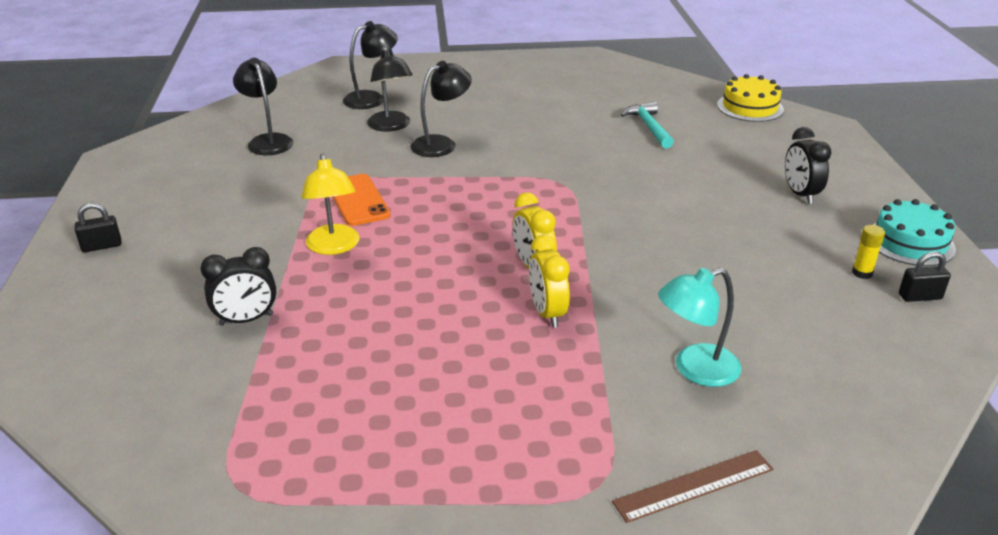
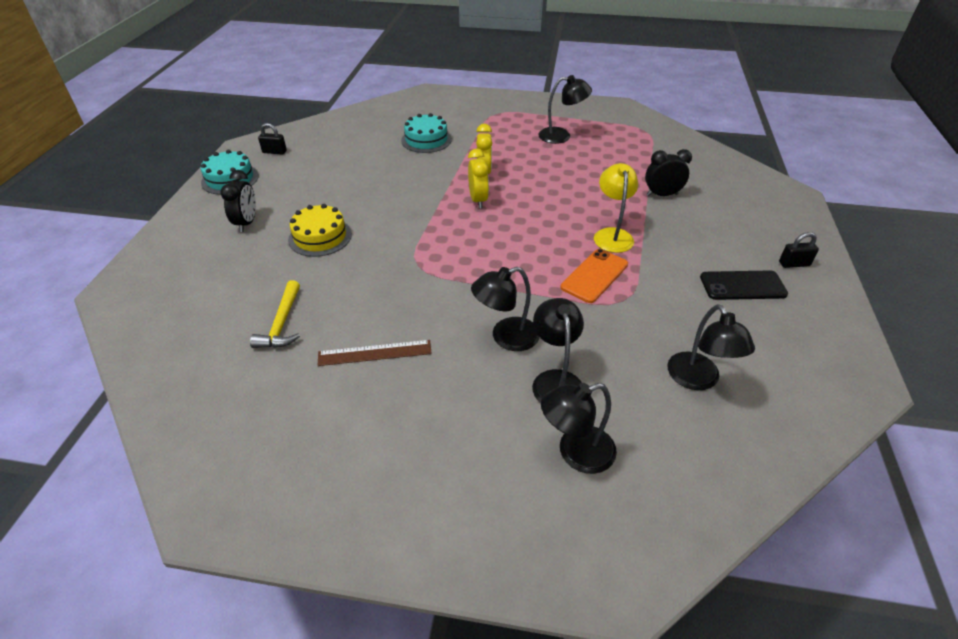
camera: 165 degrees left, 10 degrees up
(185, 214) = (742, 286): none -> black phone
(358, 200) = (594, 276): orange phone -> orange phone turned 45 degrees clockwise
(430, 431) = (561, 136): none -> black lamp
(649, 127) = (282, 323): turquoise hammer -> yellow hammer
(693, 485) = (460, 108): brown ruler -> brown ruler (375, 353)
(695, 369) = (426, 140): turquoise lamp -> turquoise cake
(750, 107) = (147, 336): yellow cake -> yellow cake (320, 237)
(862, 273) = (286, 167): yellow glue stick -> none

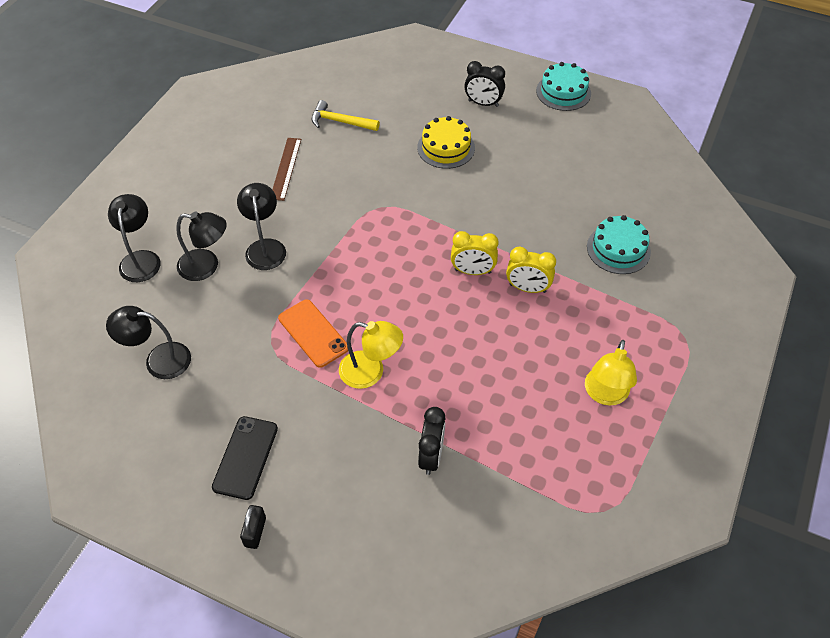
camera: 105 degrees right, 10 degrees up
(274, 152) = (612, 122): black padlock -> none
(561, 136) = (605, 395): black lamp -> yellow lamp

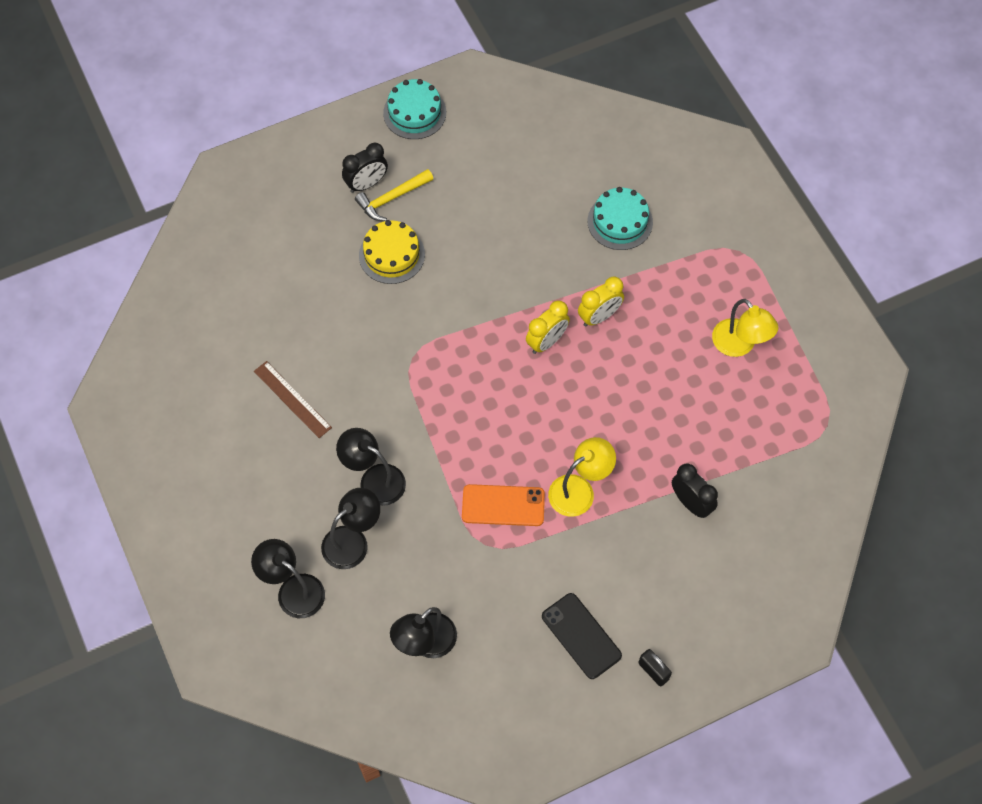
camera: 50 degrees left, 10 degrees up
(340, 122) = (276, 313): yellow hammer -> yellow hammer (392, 198)

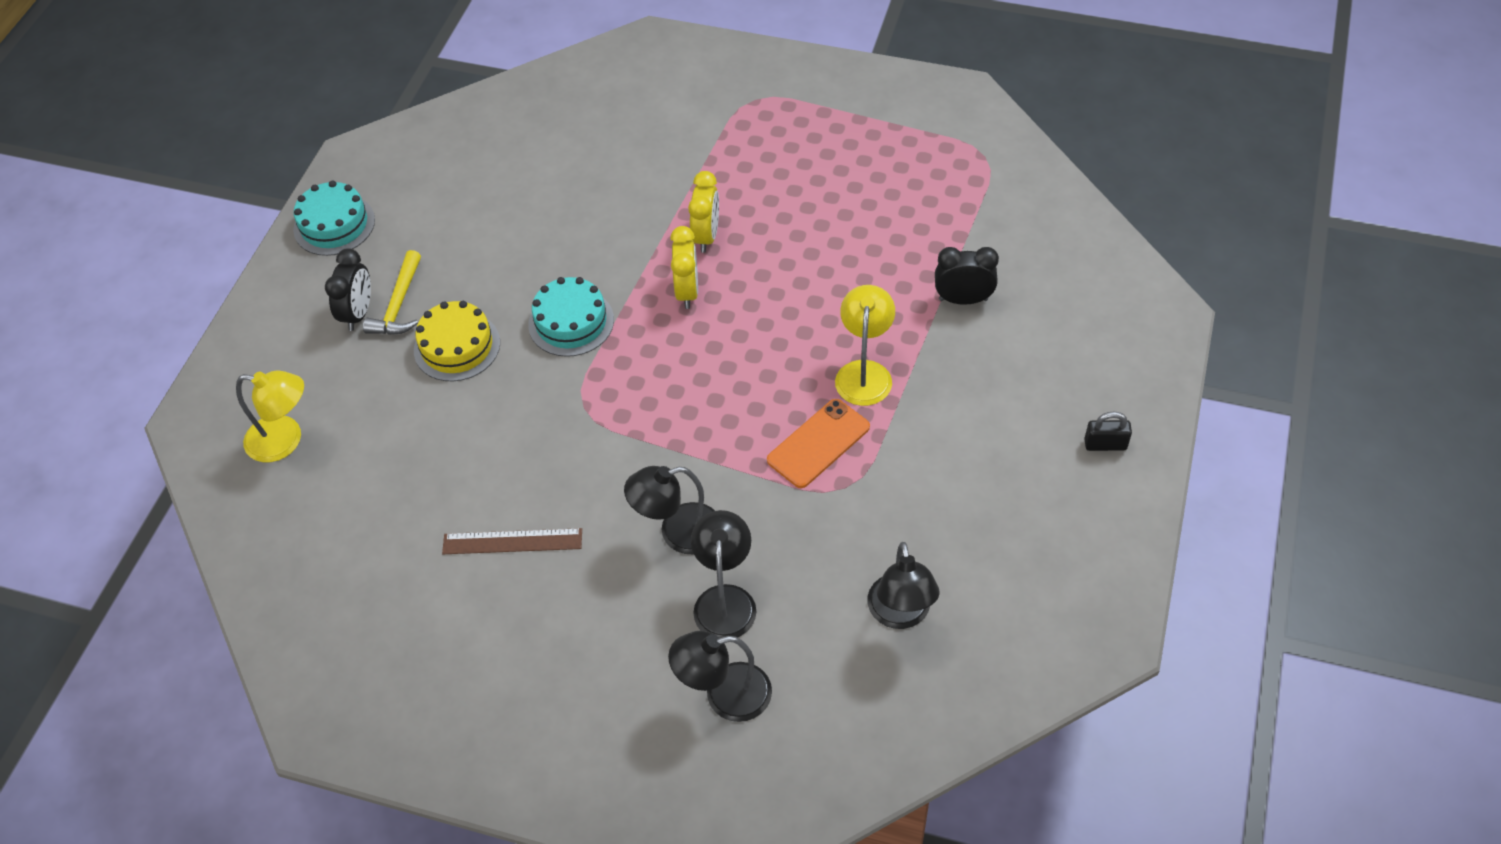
camera: 45 degrees left, 10 degrees down
(581, 636) = (1016, 476): black phone -> none
(620, 221) = (630, 157): turquoise cake -> turquoise cake (571, 322)
(739, 345) = (845, 161): yellow lamp -> yellow lamp (285, 440)

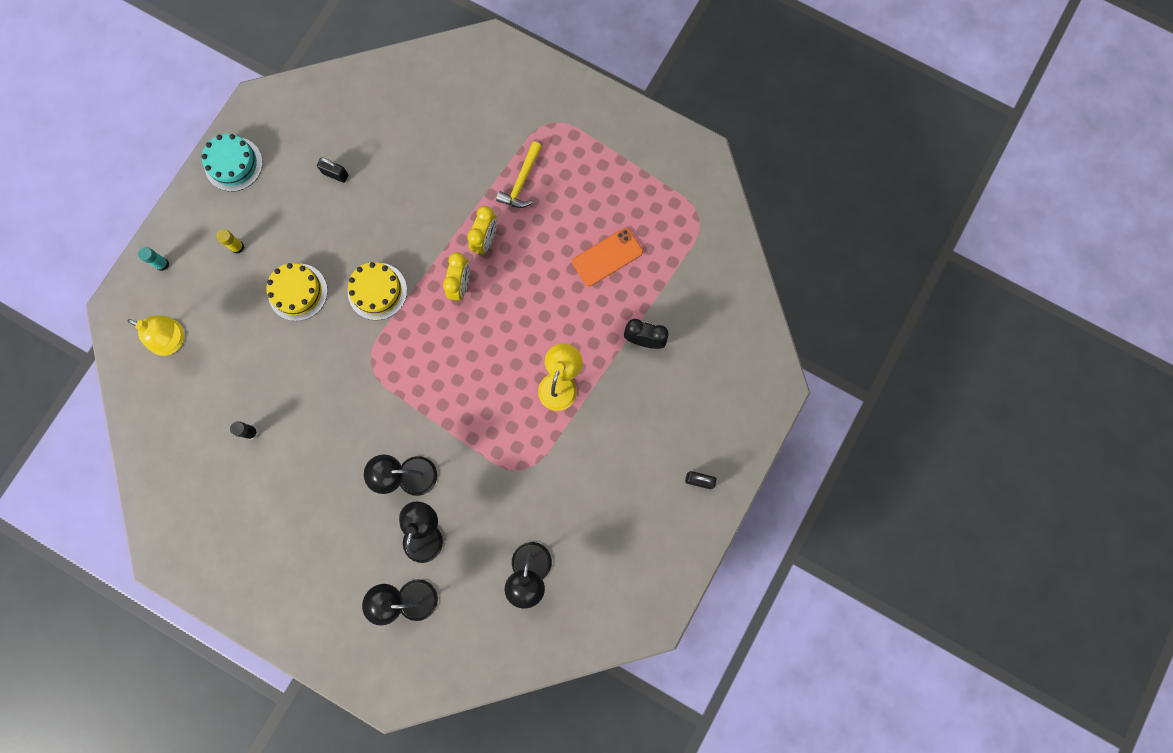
camera: 10 degrees right, 25 degrees up
(252, 355) = (162, 264): none -> turquoise glue stick
(358, 313) = (237, 247): black clock -> yellow glue stick
(399, 304) = (265, 246): yellow hammer -> yellow hammer (521, 181)
(426, 529) = (251, 432): none -> black glue stick
(479, 208) = (335, 174): none -> black padlock
(512, 541) = (303, 456): brown ruler -> none
(571, 322) = (377, 291): turquoise cake -> yellow cake
(818, 443) = (515, 432): orange phone -> orange phone (607, 257)

